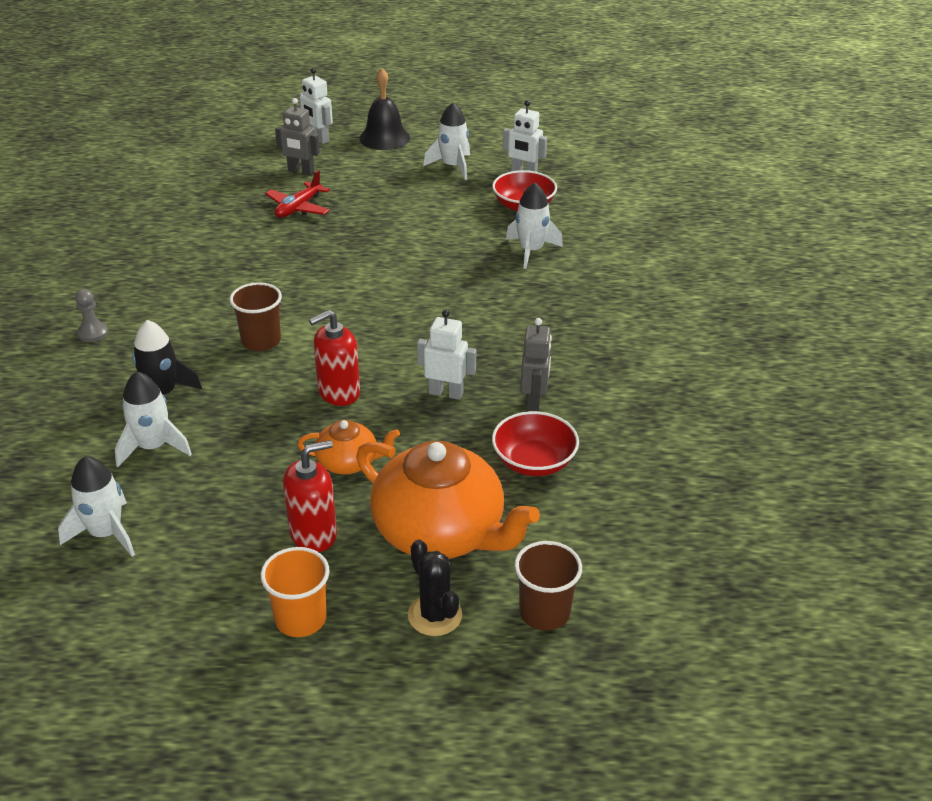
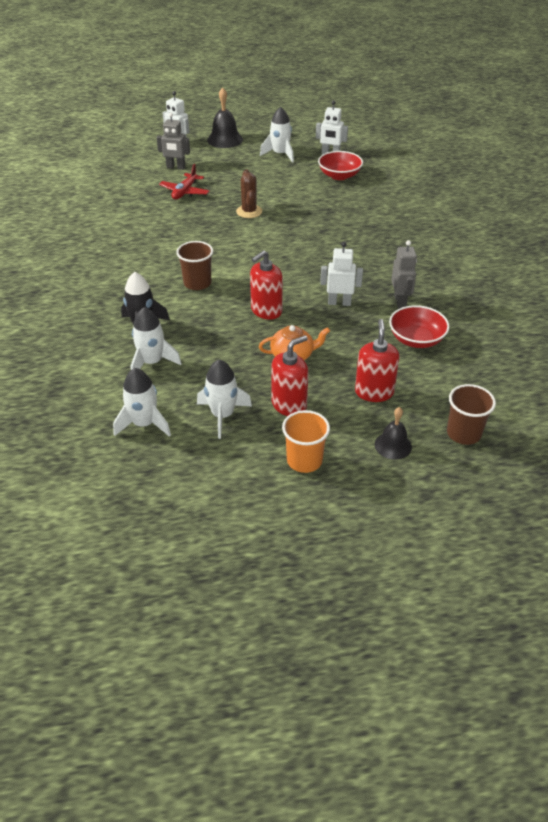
camera: 10 degrees left, 5 degrees up
(93, 333) = (74, 291): grey pawn -> none
(375, 245) = (249, 211): none -> brown cactus
(435, 615) = (393, 445): black cactus -> black bell
(440, 532) = (374, 392): orange teapot -> red soap dispenser
(531, 251) = (357, 204): white rocket -> white rocket (222, 415)

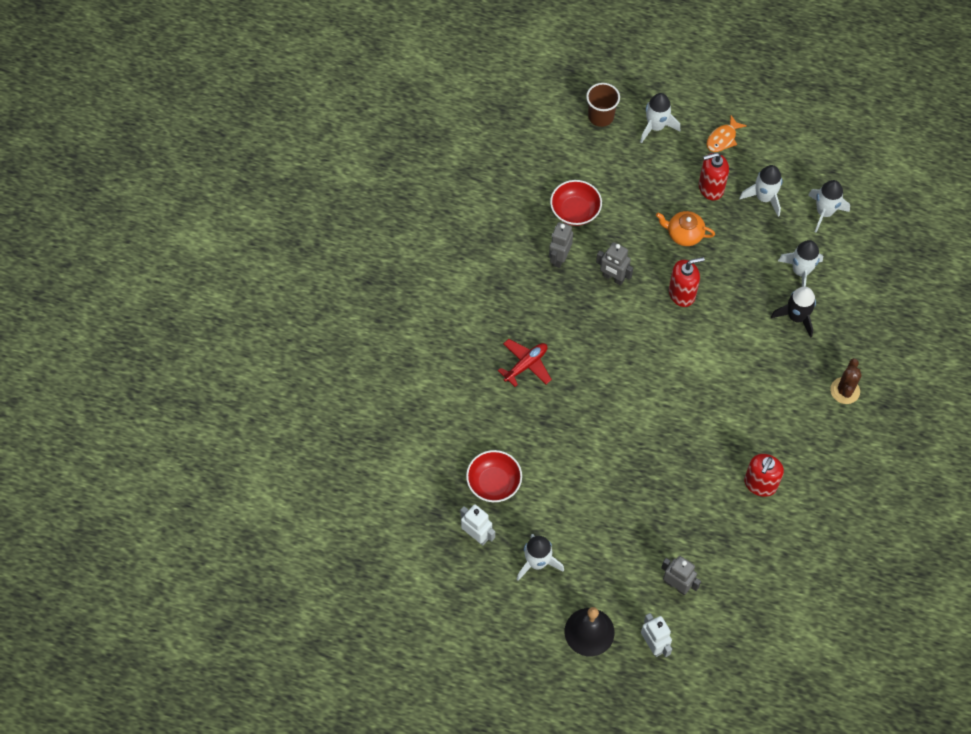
camera: 155 degrees left, 20 degrees up
(184, 192) = (685, 523): red plane -> red plane (526, 365)
(197, 283) = (728, 356): brown cup -> none
(249, 211) = (630, 453): brown cactus -> brown cactus (845, 391)
(304, 460) = (723, 138): orange cup -> orange fish
(339, 303) = (613, 278): white robot -> grey robot
(374, 392) = (641, 174): red soap dispenser -> red soap dispenser (760, 484)
(393, 445) = (656, 126): black bell -> white rocket

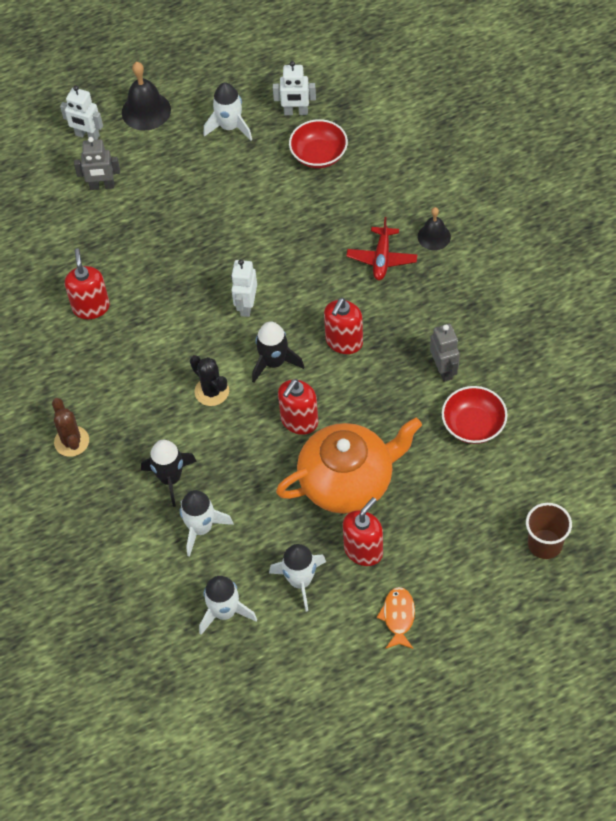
camera: 145 degrees right, 5 degrees down
(475, 354) = (434, 236): none -> black bell
(606, 325) = (344, 342): none -> red soap dispenser
(613, 278) = (377, 388): grey robot -> none
(649, 400) = (246, 306): none -> white robot
(656, 126) = (479, 576): white rocket -> none
(664, 345) = (274, 362): none -> black rocket
(684, 234) = (348, 481): orange teapot -> orange teapot, size x1.99
(723, 356) = (212, 391): none -> black cactus

